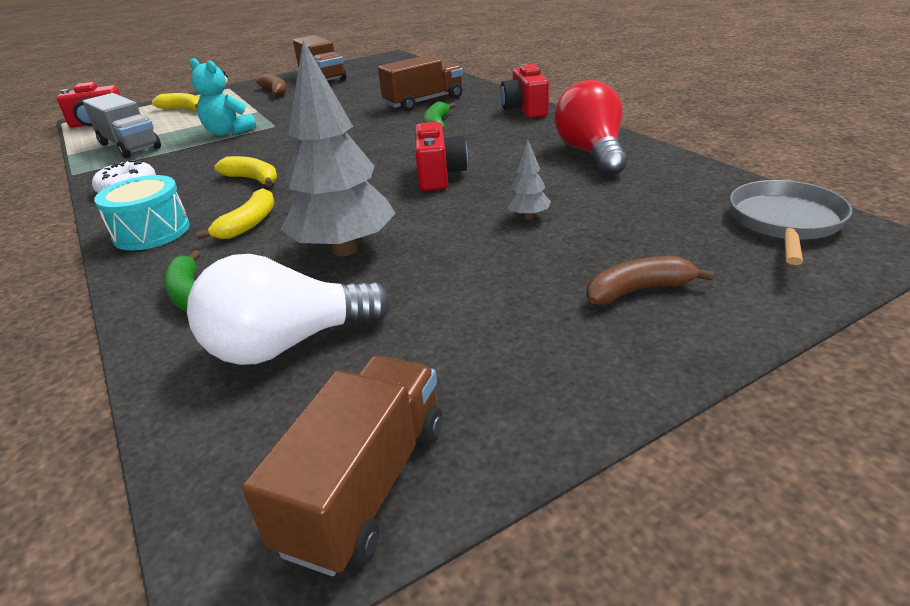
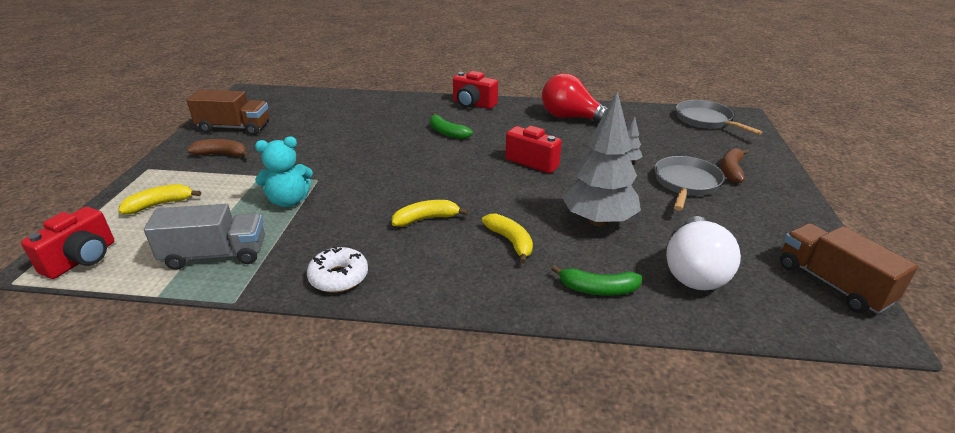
camera: 55 degrees left, 0 degrees up
(151, 232) = (463, 284): turquoise drum -> none
(424, 102) = (390, 120): brown truck -> none
(529, 270) = (685, 184): none -> grey pan

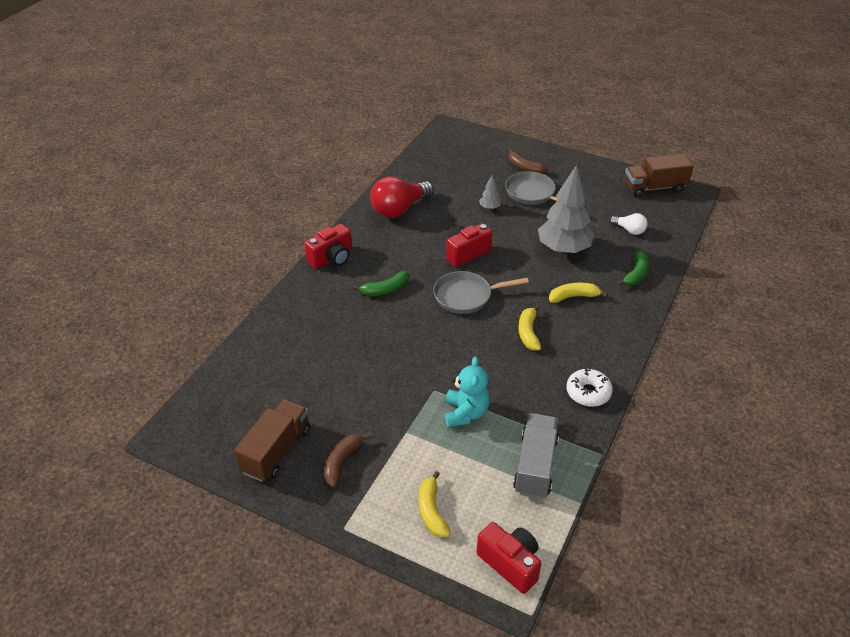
camera: 70 degrees left, 10 degrees up
(694, 271) = (629, 230): white light bulb -> white light bulb, size x0.51
(706, 120) = (445, 146): grey pan -> grey pan (466, 296)

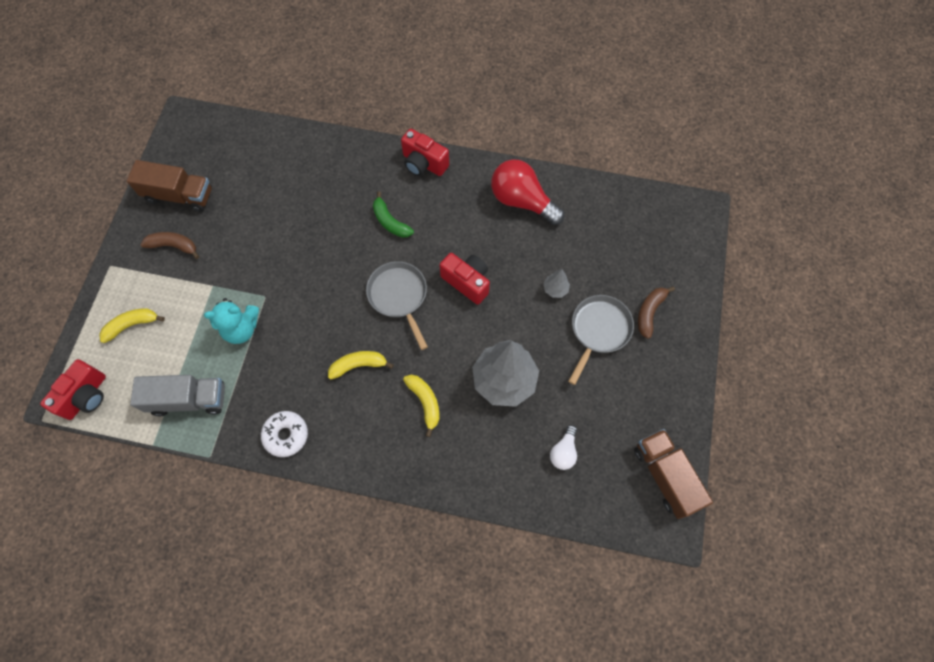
camera: 75 degrees right, 25 degrees up
(636, 274) = (482, 466): green banana -> none

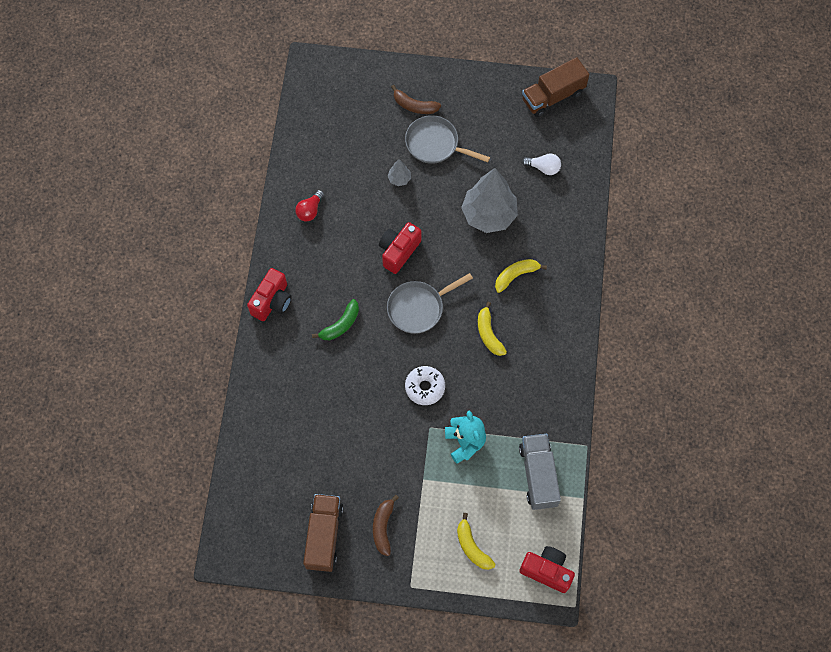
camera: 95 degrees left, 0 degrees up
(286, 435) = (559, 384): white donut -> white donut (425, 387)
(522, 201) = (310, 210): red light bulb -> red light bulb, size x0.51

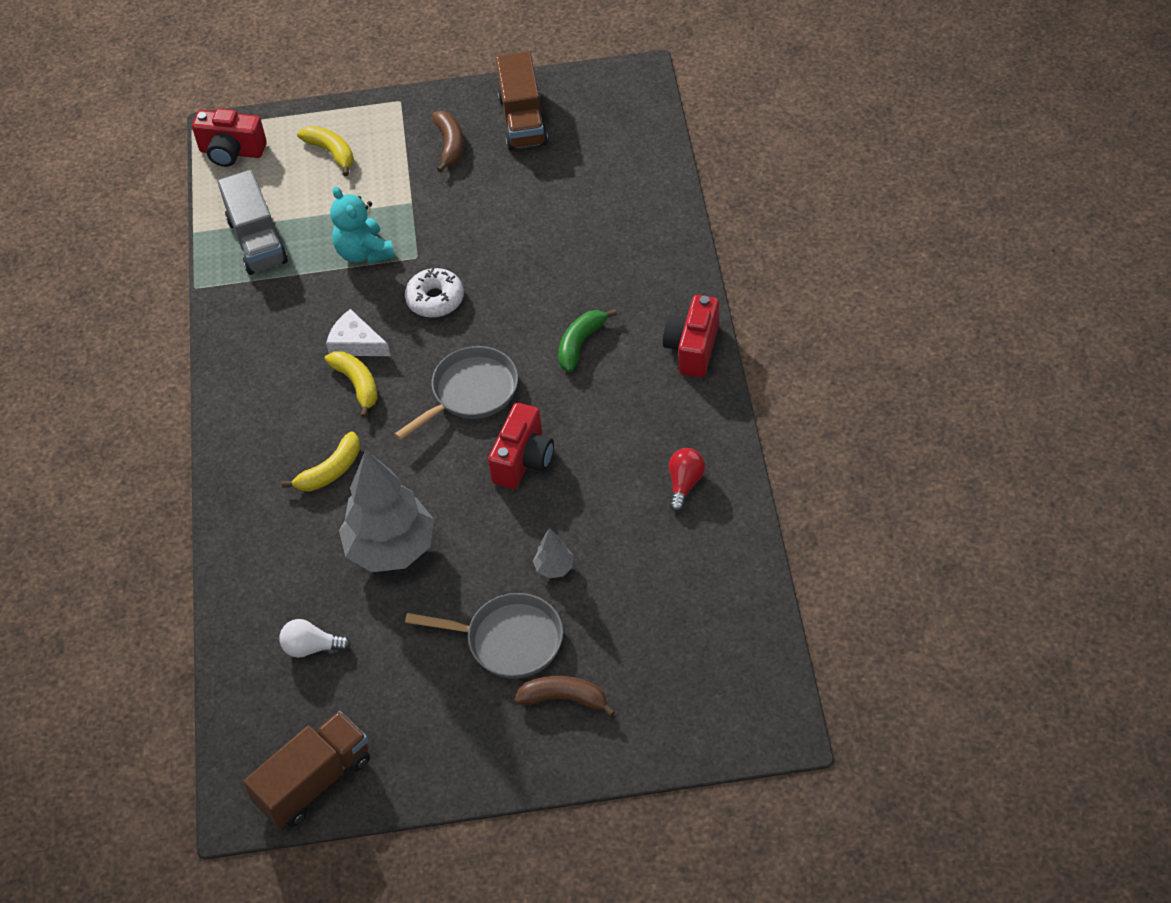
camera: 170 degrees right, 15 degrees down
(484, 366) = (356, 343): none -> white cheese

